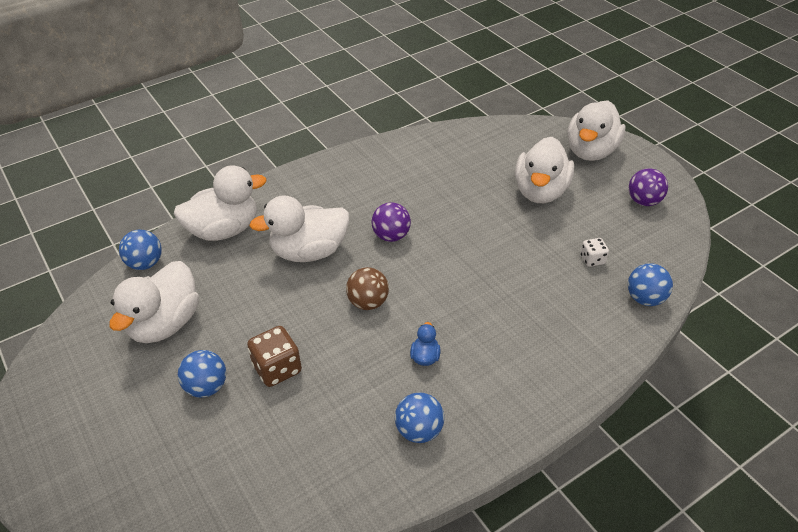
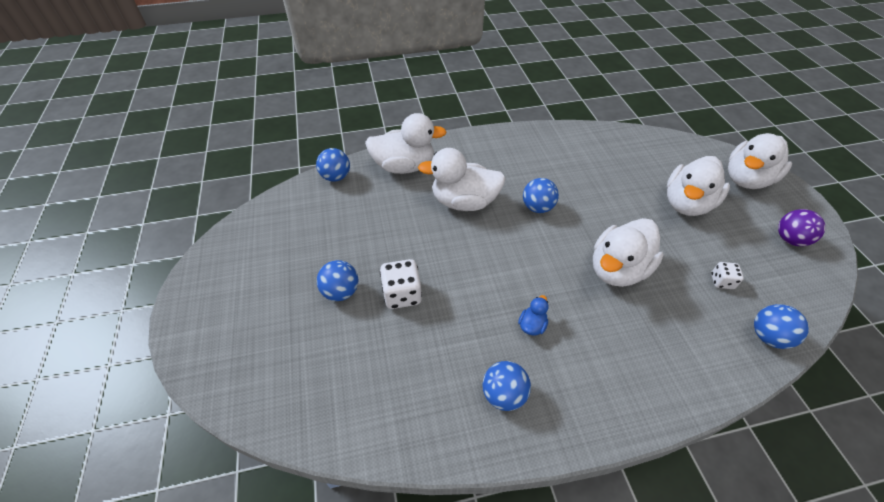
camera: 20 degrees right, 5 degrees up
(165, 323) = (331, 229): white duck -> white duck (617, 269)
(277, 368) = (402, 294): brown dice -> white dice
(368, 302) = (498, 260): brown ball -> none
(391, 236) = (537, 207): purple ball -> blue ball

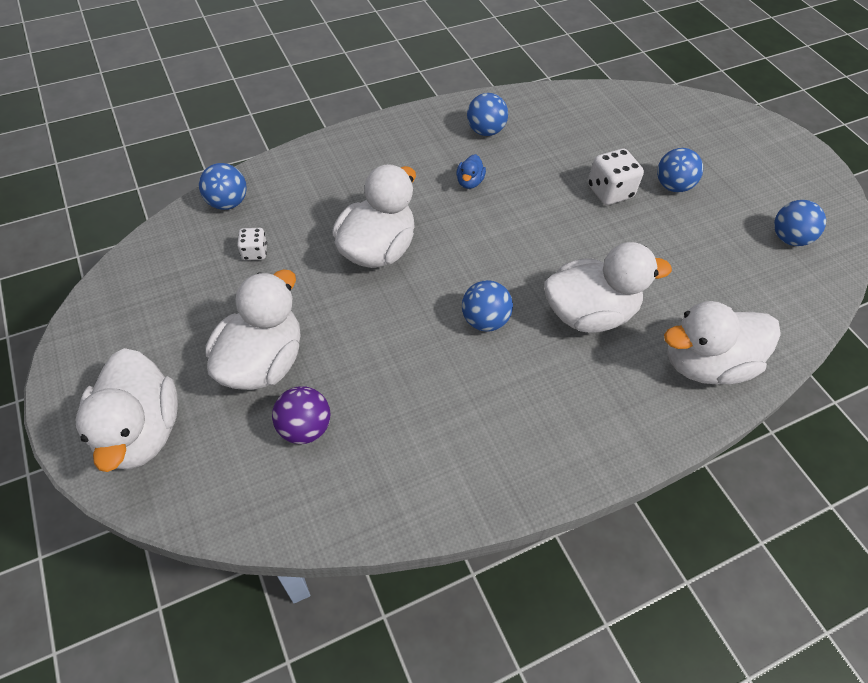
camera: 165 degrees right, 5 degrees up
(336, 177) = (790, 327): blue ball -> blue ball (788, 238)
(746, 179) = (141, 431): white duck -> white duck turned 135 degrees clockwise
(790, 239) = (134, 323): purple ball -> purple ball (305, 428)

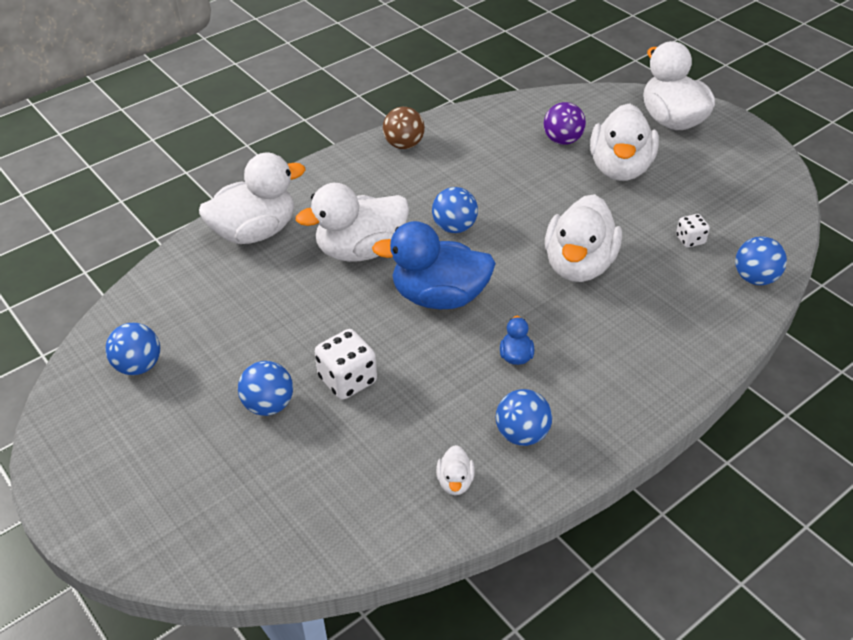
camera: 170 degrees right, 10 degrees down
(516, 471) = (404, 145): none -> brown ball
(519, 246) = (439, 297): none -> blue duck
(540, 114) = (455, 482): none -> white duck

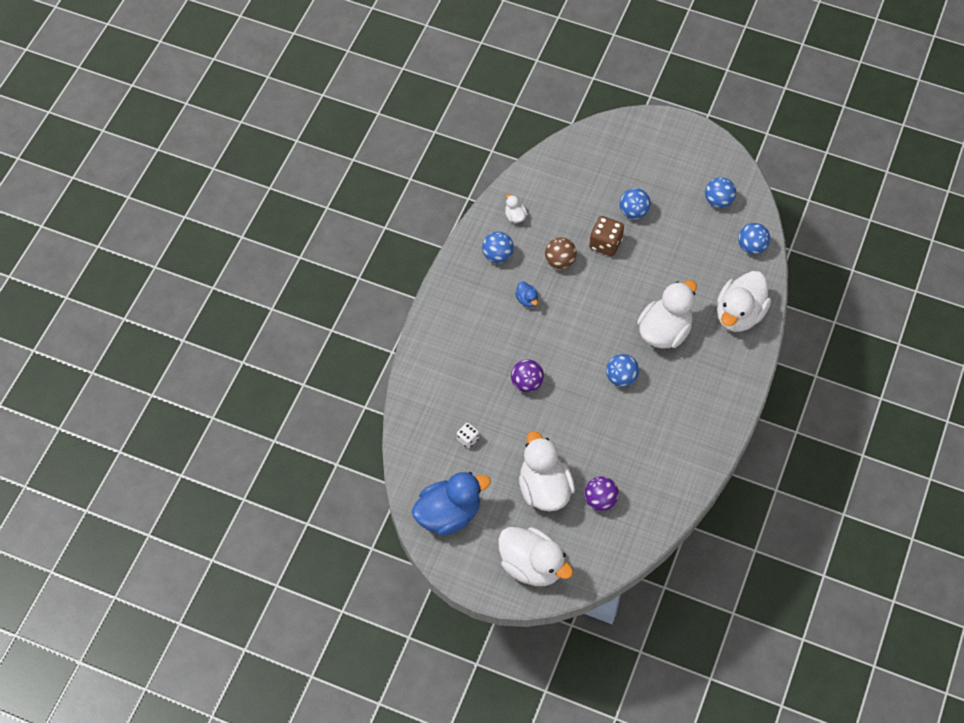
camera: 150 degrees right, 15 degrees up
(347, 380) = (605, 244): white dice -> brown dice
(404, 145) = (707, 439): brown ball -> brown ball (560, 261)
(439, 297) = (594, 319): blue duck -> blue duck (448, 514)
(579, 265) = (527, 383): white duck -> purple ball
(755, 278) = (415, 424): blue ball -> blue ball (751, 247)

